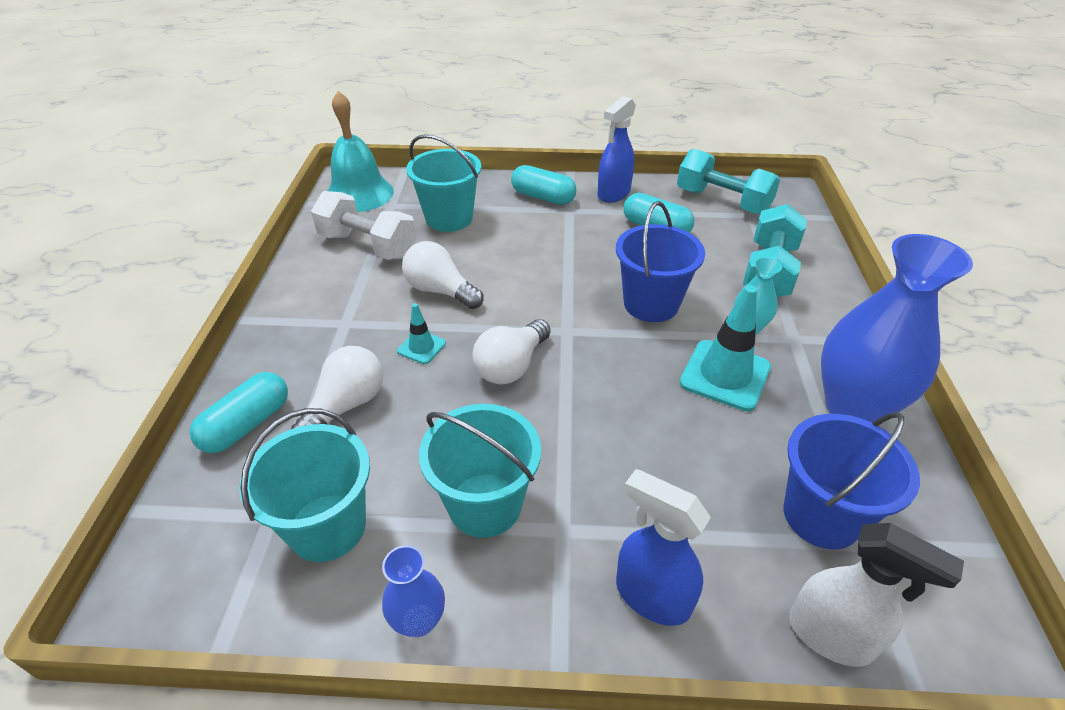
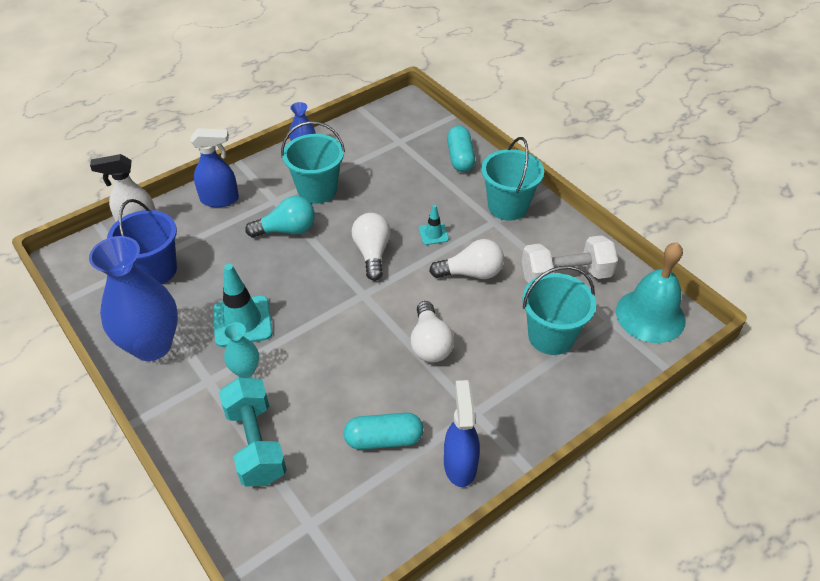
camera: 140 degrees right, 5 degrees up
(327, 527) = (372, 150): turquoise bucket -> turquoise bucket (508, 206)
(346, 406) = (429, 188): white light bulb -> white light bulb (430, 343)
(543, 197) = (513, 414): turquoise capsule -> none
(586, 462) = (287, 230): none -> turquoise light bulb
(651, 304) = (326, 349): blue bucket -> none
(722, 201) = (350, 528): turquoise dumbbell -> none

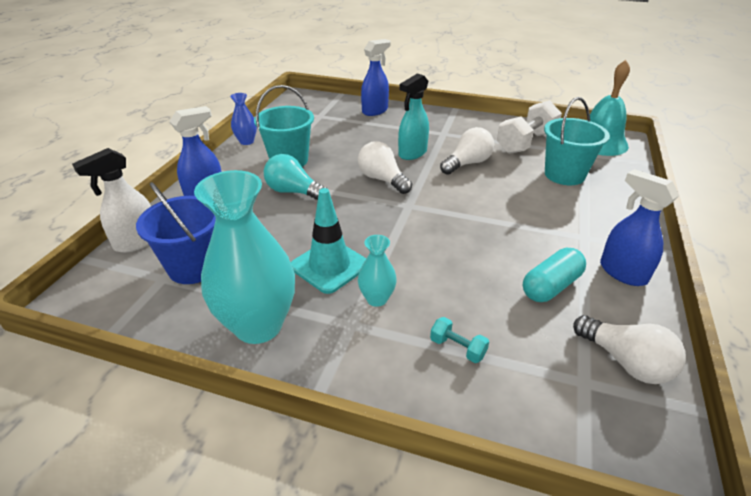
camera: 35 degrees left, 10 degrees down
(152, 345) = (258, 325): blue vase -> turquoise vase
(256, 443) = (457, 348): turquoise dumbbell -> turquoise dumbbell, size x0.46
(287, 230) = (293, 192): turquoise light bulb -> turquoise light bulb turned 105 degrees counterclockwise
(430, 343) = (497, 212): white light bulb -> white light bulb (626, 362)
(433, 234) = (412, 153): turquoise traffic cone -> turquoise spray bottle
(460, 158) = (375, 111): turquoise capsule -> blue spray bottle
(508, 206) = (441, 123): turquoise bucket -> none

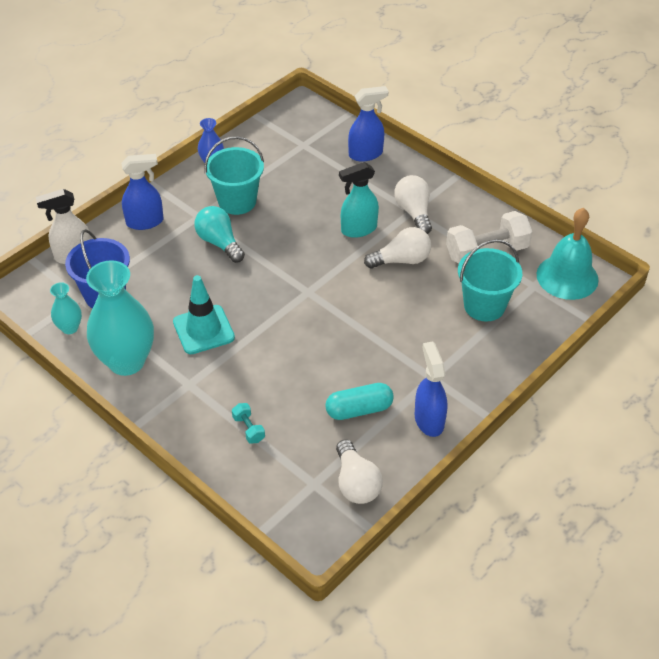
camera: 25 degrees right, 10 degrees up
(377, 299) = (220, 371): turquoise vase -> turquoise vase (70, 328)
(382, 179) = (306, 254): white light bulb -> white light bulb (414, 212)

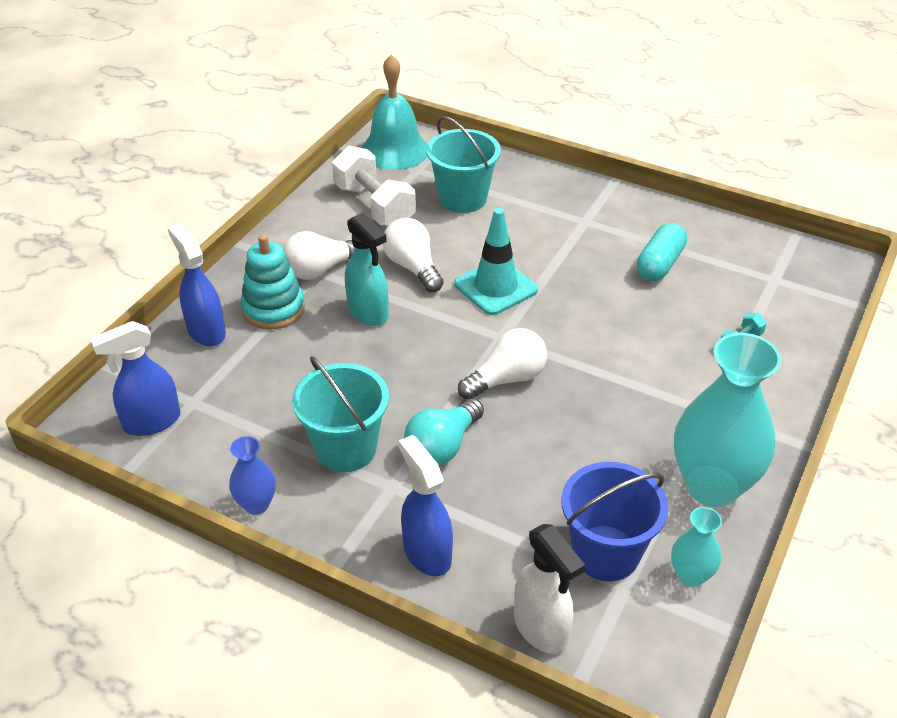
camera: 105 degrees left, 5 degrees down
(203, 330) = (615, 420): turquoise traffic cone -> turquoise traffic cone (495, 287)
(356, 483) = (753, 251): white light bulb -> white light bulb (507, 379)
(359, 409) = (659, 264): turquoise capsule -> turquoise capsule turned 60 degrees clockwise
(378, 185) = (273, 309): none -> turquoise stacking toy
(429, 420) = (643, 216): blue spray bottle -> blue spray bottle (151, 422)

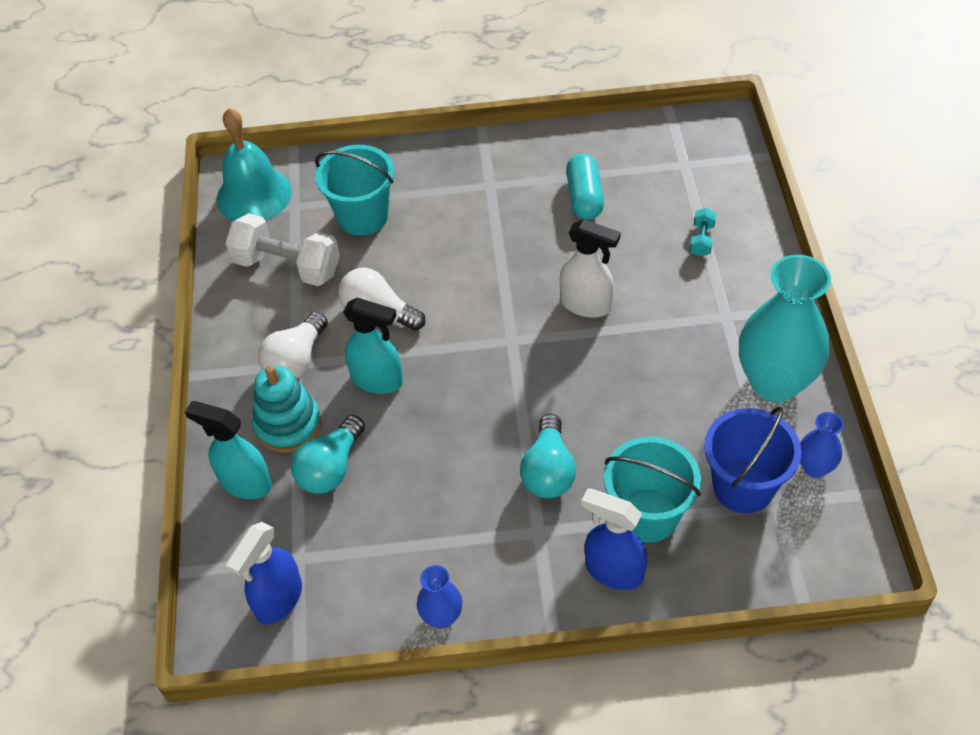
camera: 30 degrees left, 10 degrees up
(206, 331) = (245, 483): blue spray bottle -> turquoise spray bottle
(275, 354) = (331, 468): none -> turquoise light bulb
(345, 448) = (471, 521): turquoise bucket -> turquoise bucket (647, 515)
(495, 287) = (467, 293): turquoise traffic cone -> none
(507, 379) = (549, 378): white light bulb -> none
(541, 628) = (746, 578): white spray bottle -> white spray bottle (586, 305)
(690, 576) = (815, 467): turquoise vase -> blue vase

